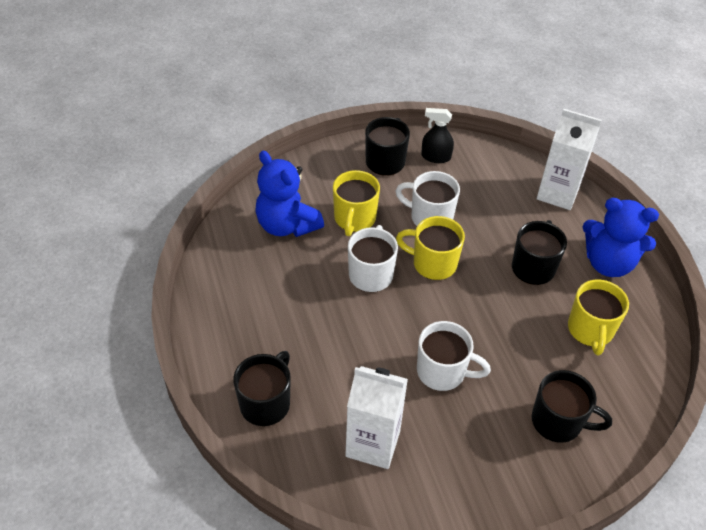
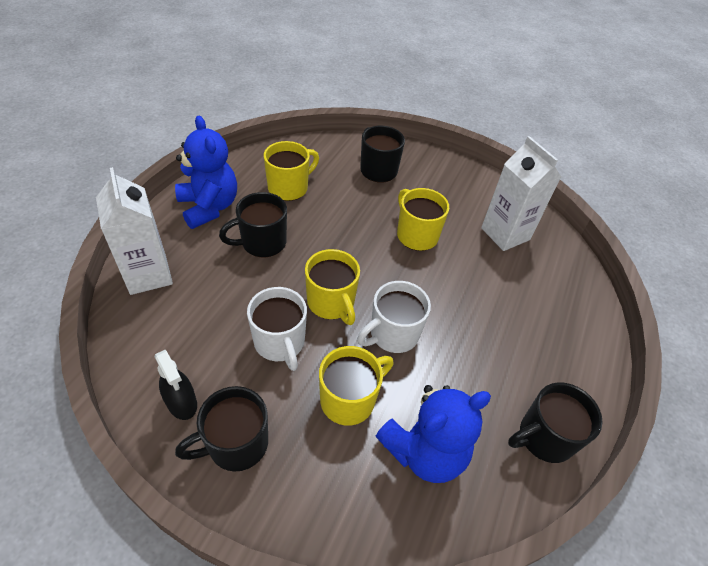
camera: 140 degrees left, 0 degrees up
(266, 403) = (565, 304): black mug -> black mug (544, 437)
(287, 225) = (424, 451): blue teddy bear -> blue teddy bear turned 60 degrees clockwise
(442, 372) = (416, 235): white mug -> yellow mug

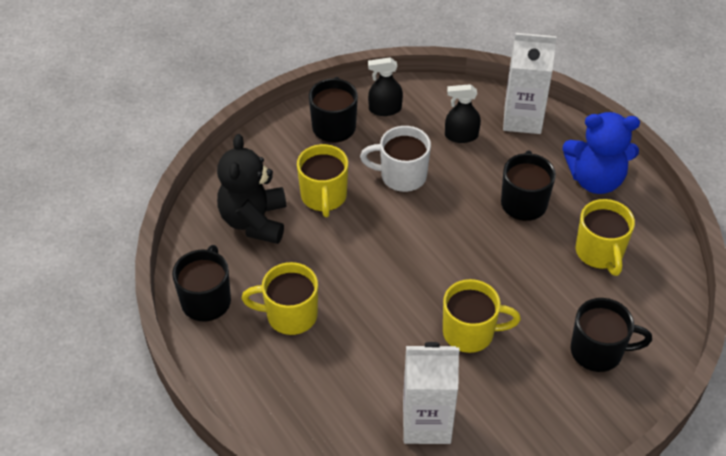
camera: 125 degrees right, 0 degrees up
(195, 315) = (461, 136): none -> black spray bottle
(331, 303) = (422, 224): yellow mug -> yellow mug (290, 315)
(393, 334) = (362, 251): white mug -> none
(424, 451) = (254, 221): blue teddy bear -> black teddy bear

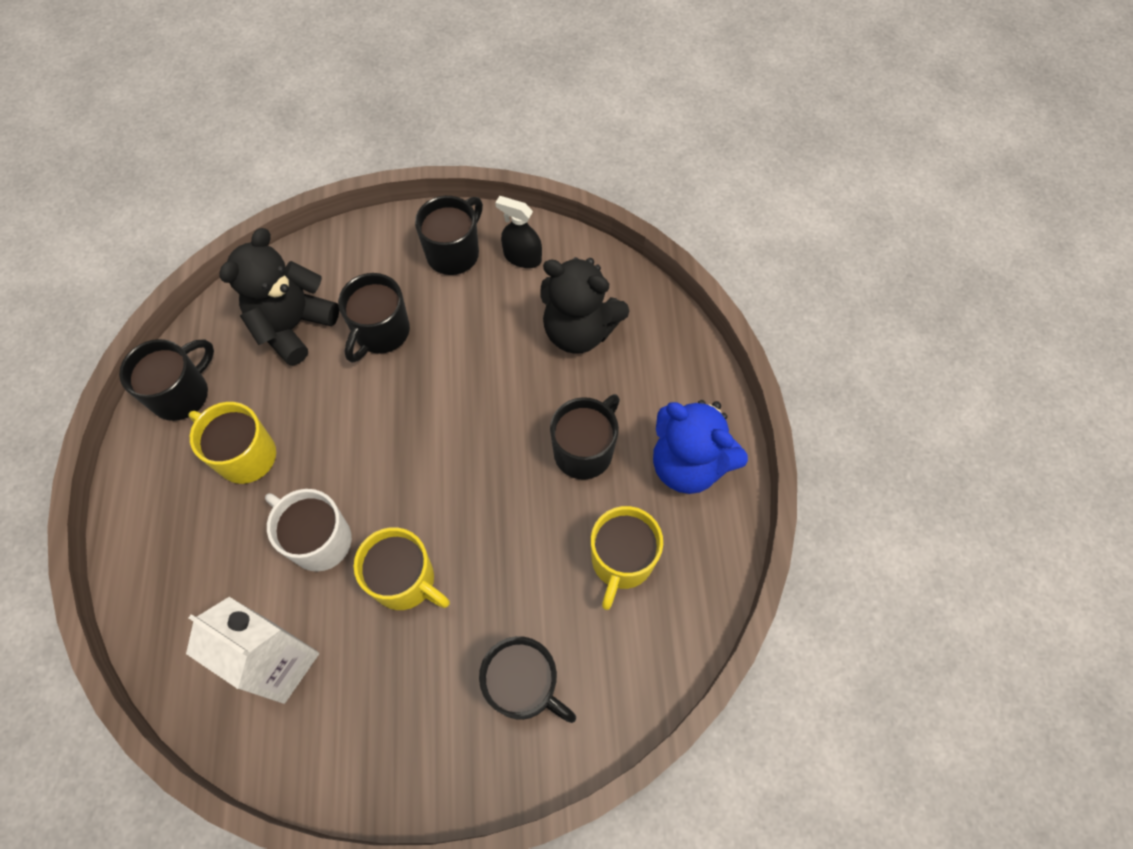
camera: 30 degrees right, 15 degrees up
(324, 197) = (381, 332): yellow mug -> black mug
(402, 176) = (478, 349): white mug -> white mug (319, 540)
(461, 136) = (579, 330): black spray bottle -> black teddy bear
(522, 119) = (663, 343): white carton -> none

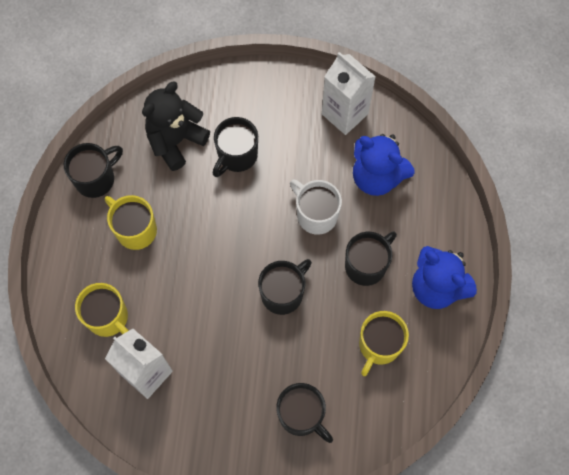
camera: 10 degrees right, 5 degrees up
(319, 540) = (179, 297): white mug -> white mug (316, 215)
(405, 581) = (233, 333): yellow mug -> yellow mug (108, 318)
(454, 253) = (296, 103): black mug -> black mug (283, 293)
(522, 257) = (344, 114): black spray bottle -> white carton
(579, 330) = (377, 177): black teddy bear -> blue teddy bear

